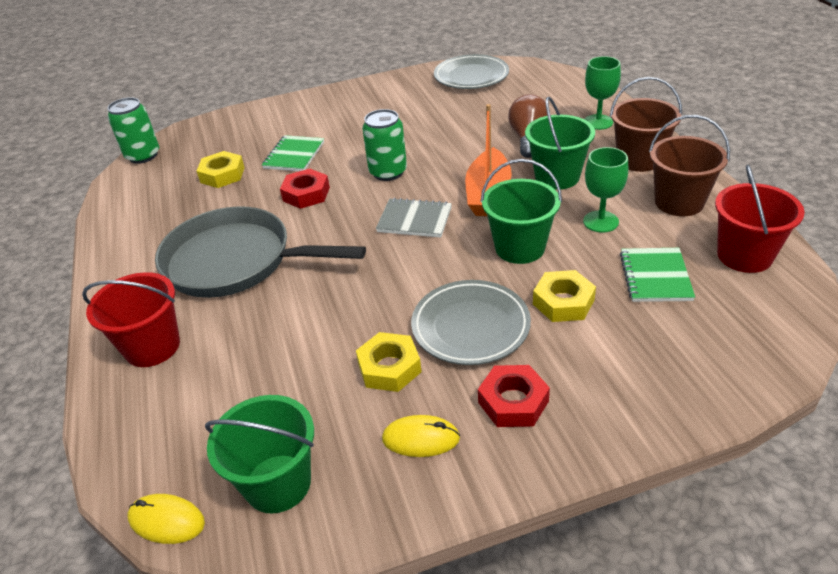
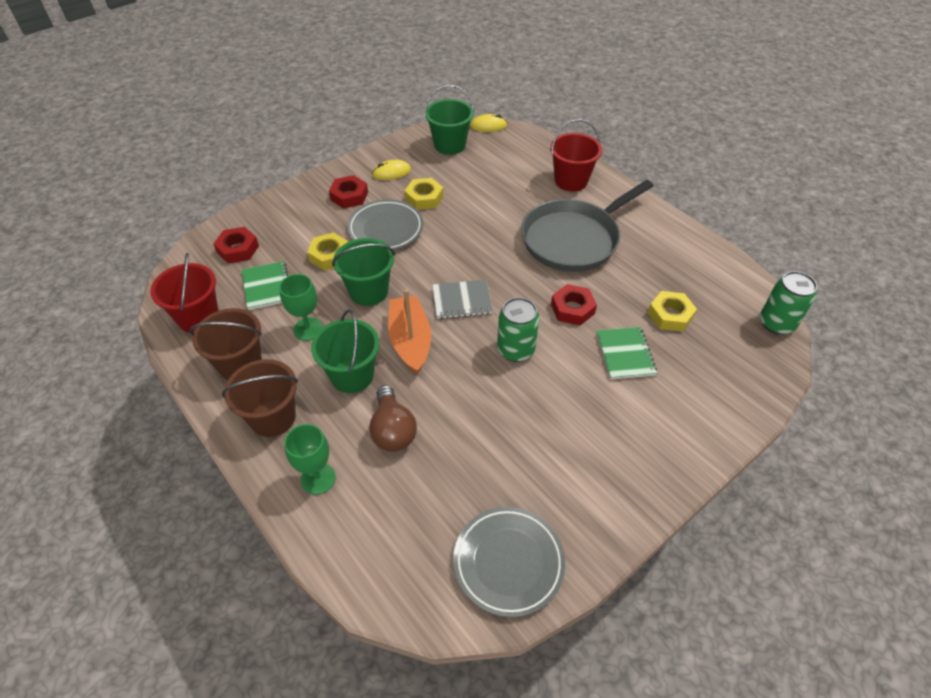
camera: 155 degrees right, 10 degrees up
(235, 261) = (574, 239): grey pan -> grey pan turned 150 degrees clockwise
(709, 340) = (238, 249): none -> red nut

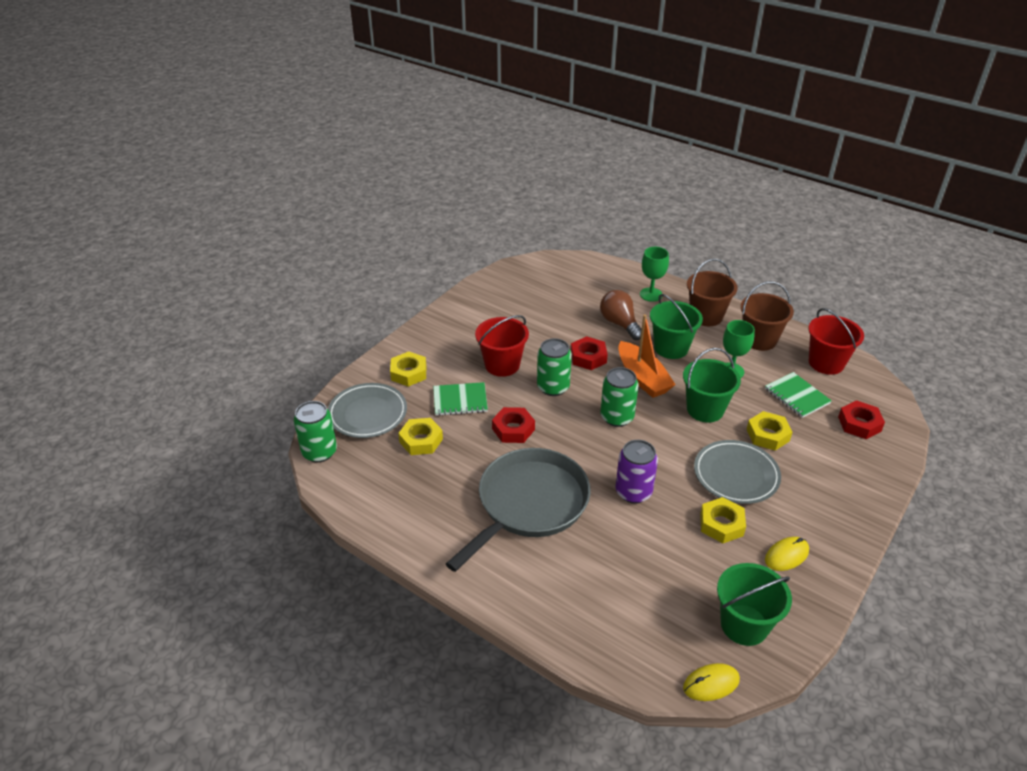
camera: 165 degrees right, 10 degrees down
(349, 196) = (807, 508): red nut -> red nut (588, 357)
(462, 301) = (617, 417): grey notebook -> green can
(481, 232) = (633, 492): none -> purple can
(508, 562) = (517, 282): grey plate -> grey plate (368, 414)
(571, 181) = (553, 593): red bucket -> red bucket (502, 365)
(625, 354) = (460, 400): green notebook -> green notebook turned 75 degrees counterclockwise
(687, 407) = (408, 373): none -> yellow nut

